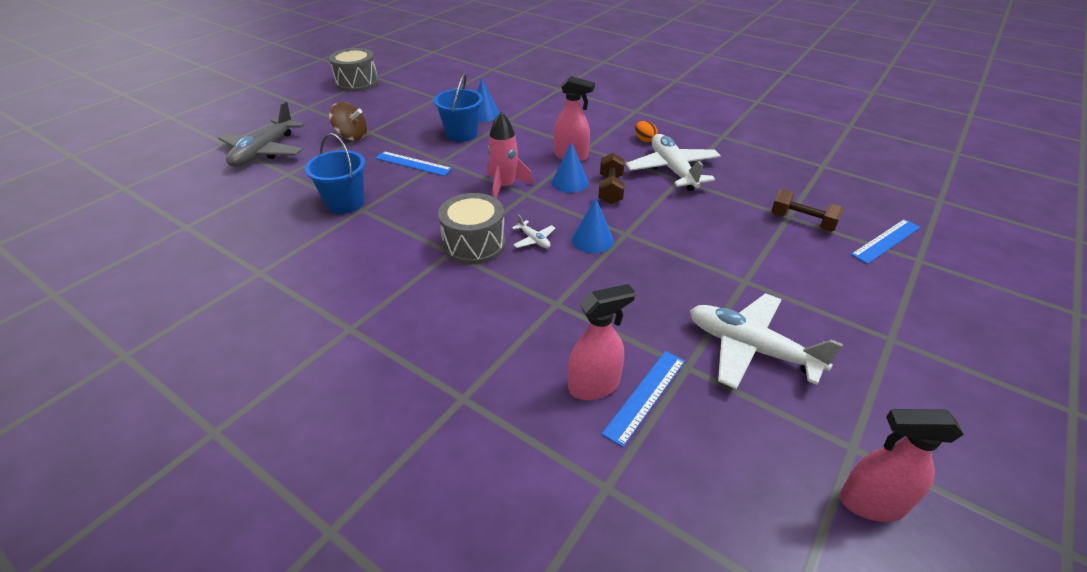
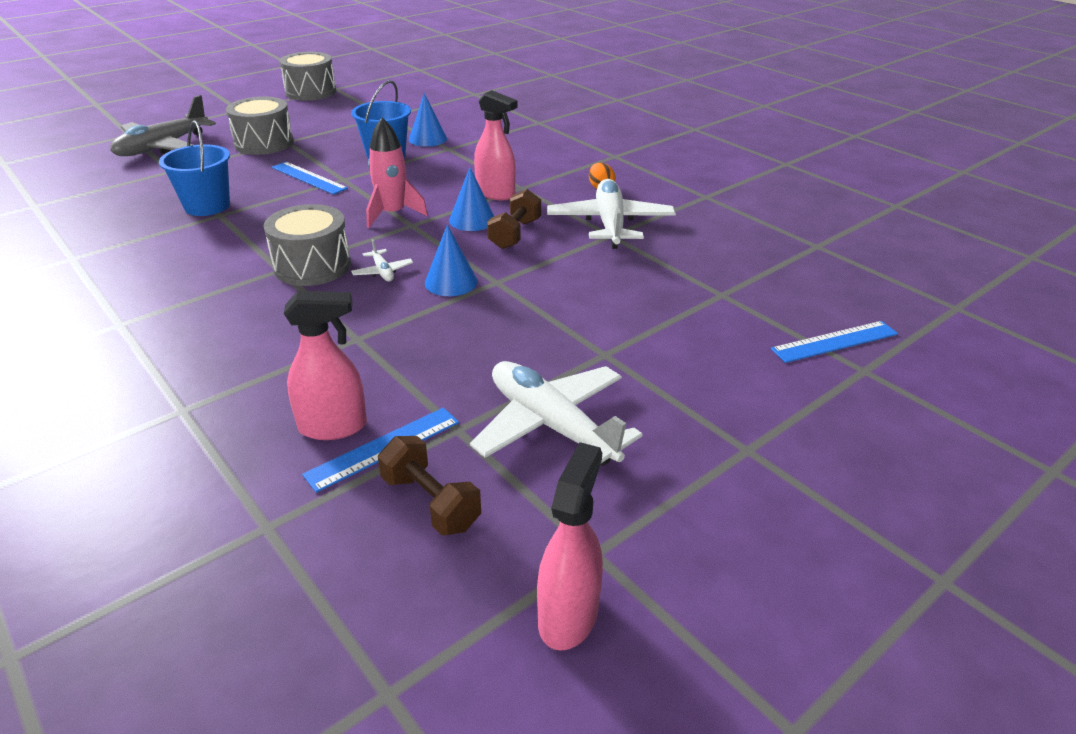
camera: 15 degrees right, 5 degrees down
(351, 136) = (264, 143): brown spinning top -> grey drum
(802, 222) = (734, 303): brown dumbbell -> brown dumbbell (430, 502)
(871, 503) = (568, 616): pink spray bottle -> pink spray bottle turned 90 degrees clockwise

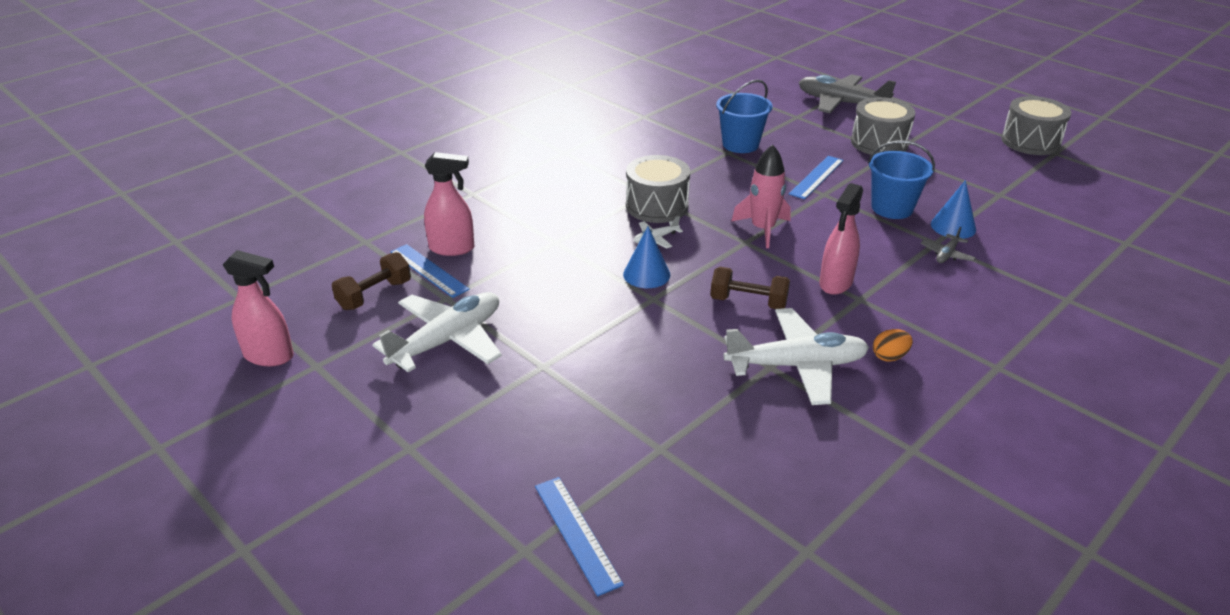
camera: 85 degrees right, 0 degrees up
(333, 427) = (452, 248): pink spray bottle -> pink spray bottle turned 75 degrees counterclockwise
(468, 147) = (947, 254): none -> grey plane
(472, 220) = (768, 274): blue cone -> none

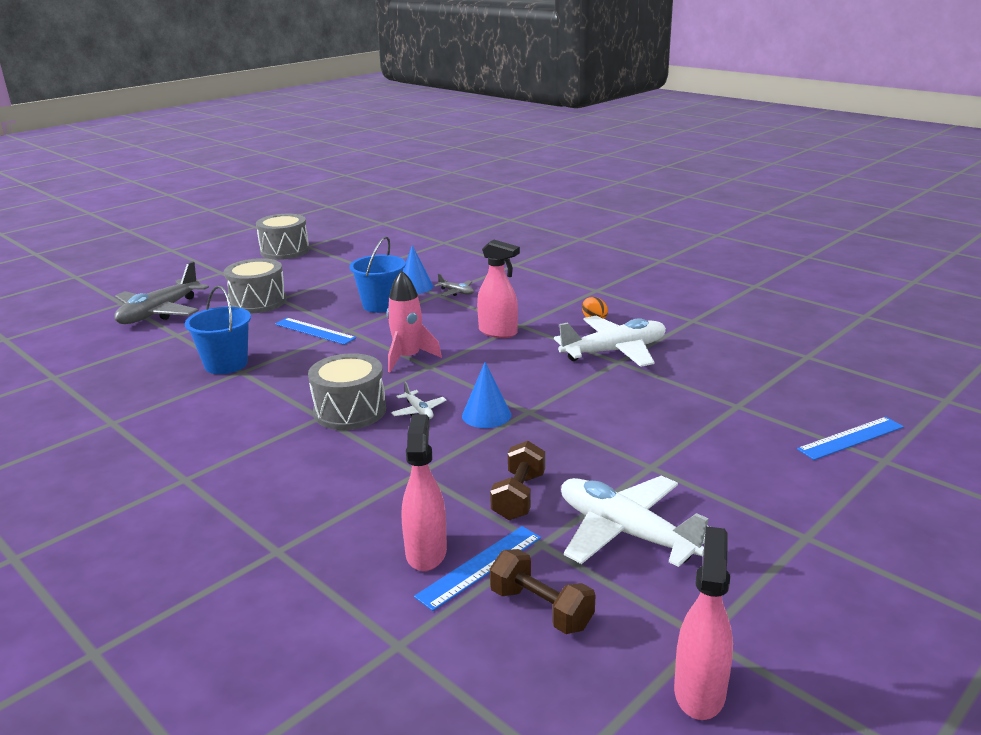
camera: 90 degrees left, 10 degrees down
(748, 302) = (530, 367): brown dumbbell -> brown dumbbell (519, 496)
(796, 365) = (614, 351): white plane -> white plane turned 75 degrees clockwise

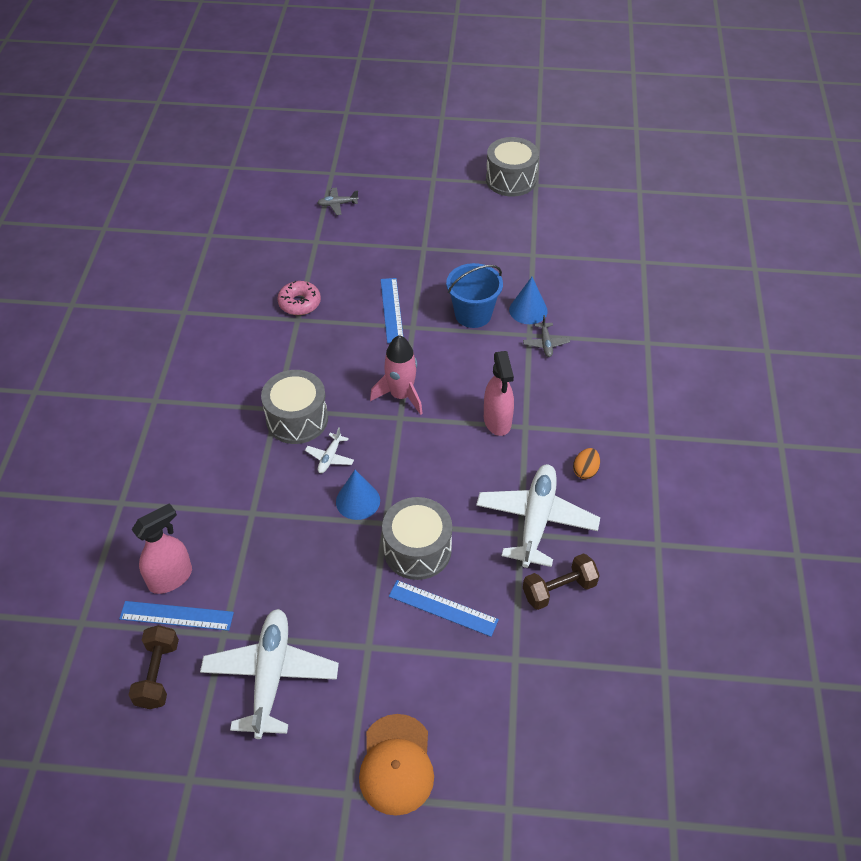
camera: 50 degrees right, 25 degrees up
(159, 312) = (337, 204): grey plane -> grey plane, size x0.44
(226, 364) = (299, 303): blue bucket -> pink donut
(258, 302) = (406, 241): grey drum -> grey drum (417, 550)
(519, 496) = (267, 588): brown dumbbell -> brown dumbbell (559, 589)
(614, 351) = (536, 520): white plane -> white plane turned 105 degrees counterclockwise
(699, 691) = (137, 801): pink spray bottle -> none
(795, 498) = (396, 764): none -> orange cap
(850, 438) = (527, 768): blue ruler -> blue ruler (443, 608)

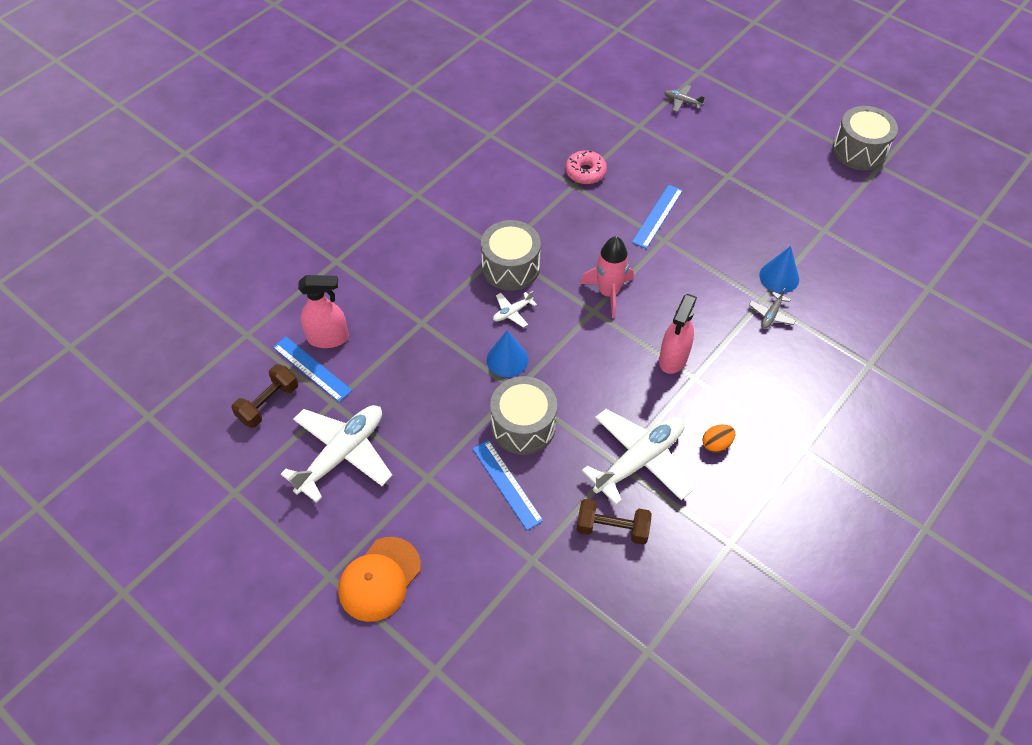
camera: 35 degrees right, 5 degrees up
(473, 314) = (725, 255): blue bucket -> none

